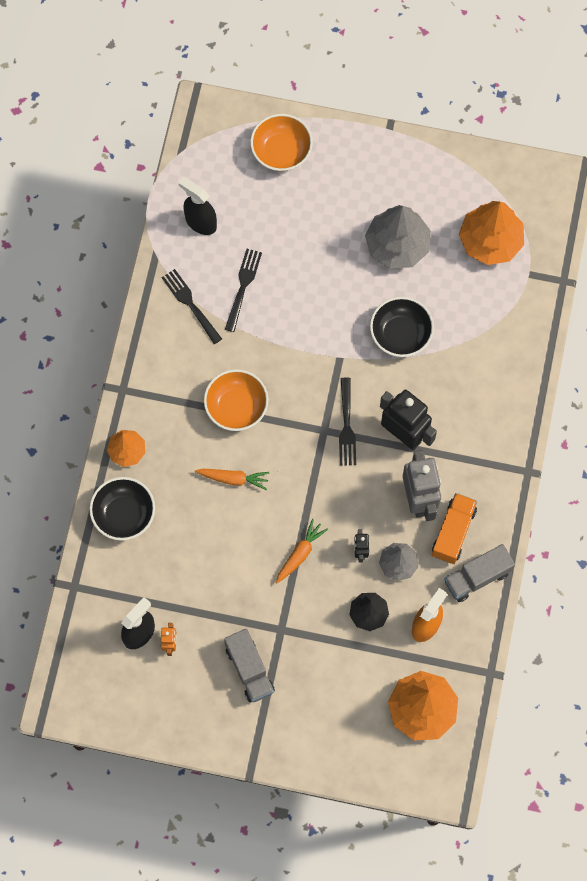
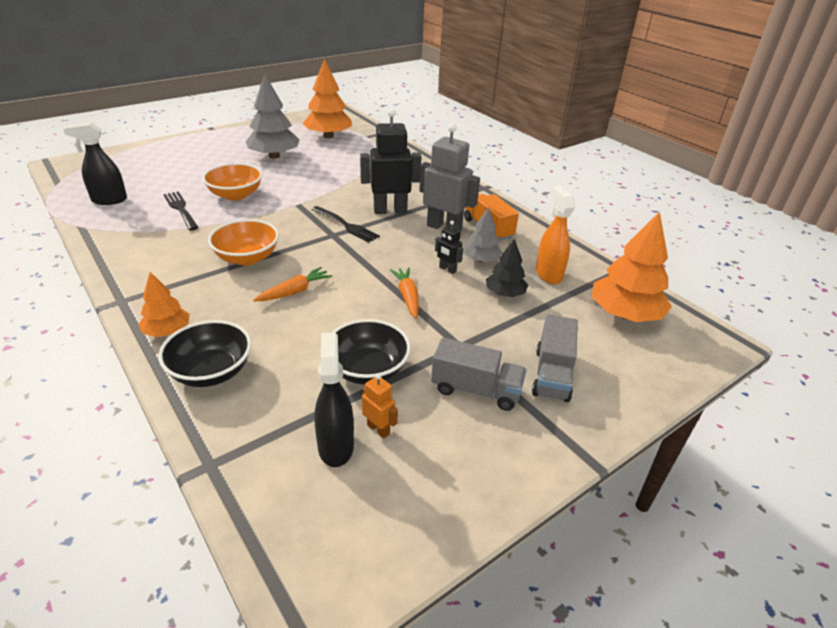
camera: 50 degrees left, 35 degrees down
(191, 304) = (143, 233): black fork -> none
(281, 151) = (144, 157): orange bowl -> orange bowl (235, 195)
(400, 334) = (325, 180): black bowl -> black bowl (367, 369)
(477, 577) = (535, 237): grey truck -> grey truck (552, 374)

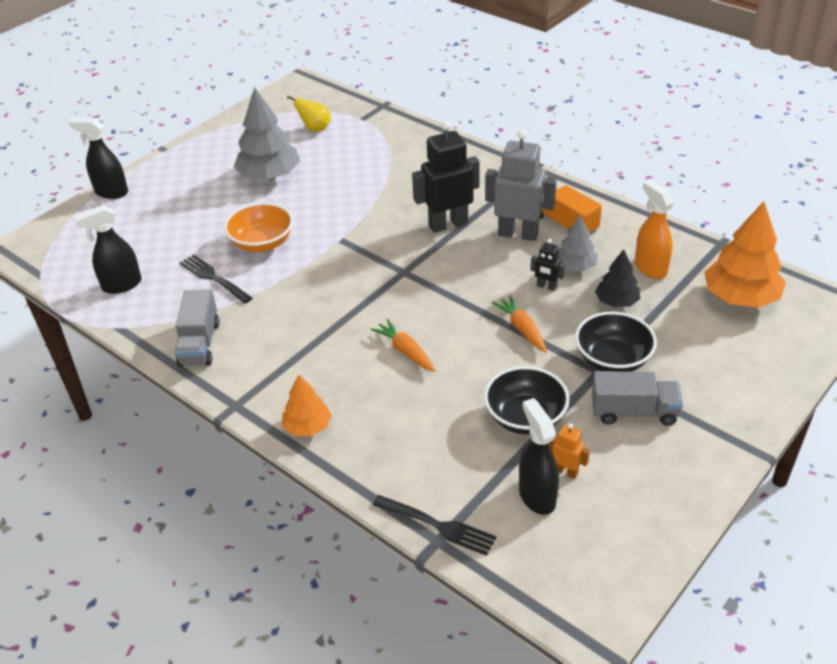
camera: 10 degrees left, 5 degrees up
(153, 145) = (111, 192): none -> black spray bottle
(211, 372) = (380, 457): black bowl -> black bowl (612, 360)
(247, 258) = (330, 323): orange bowl -> none
(294, 291) = (405, 351): orange carrot -> orange carrot turned 75 degrees counterclockwise
(328, 136) = (315, 129): orange tree -> yellow pear
(345, 225) = (410, 256): black fork -> black fork (437, 525)
(552, 374) = (696, 379): grey truck -> grey truck (199, 343)

